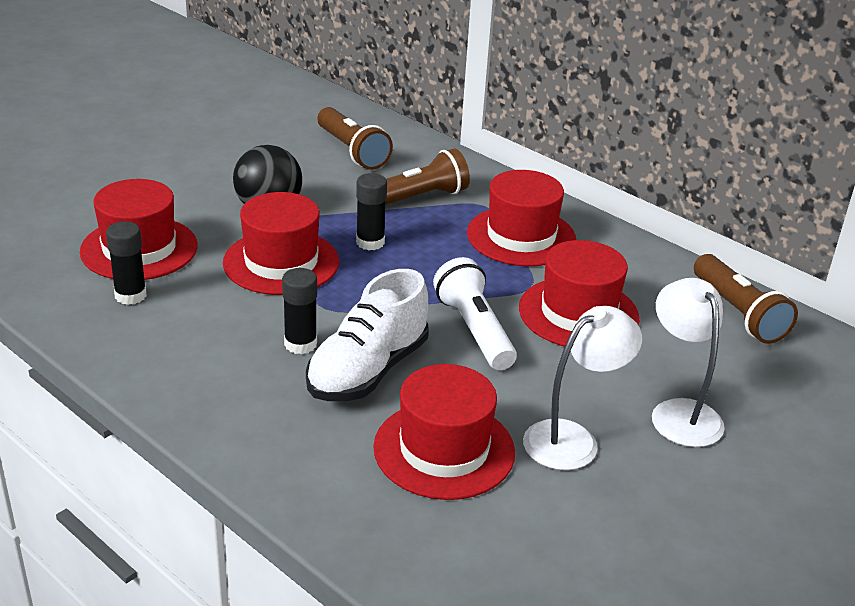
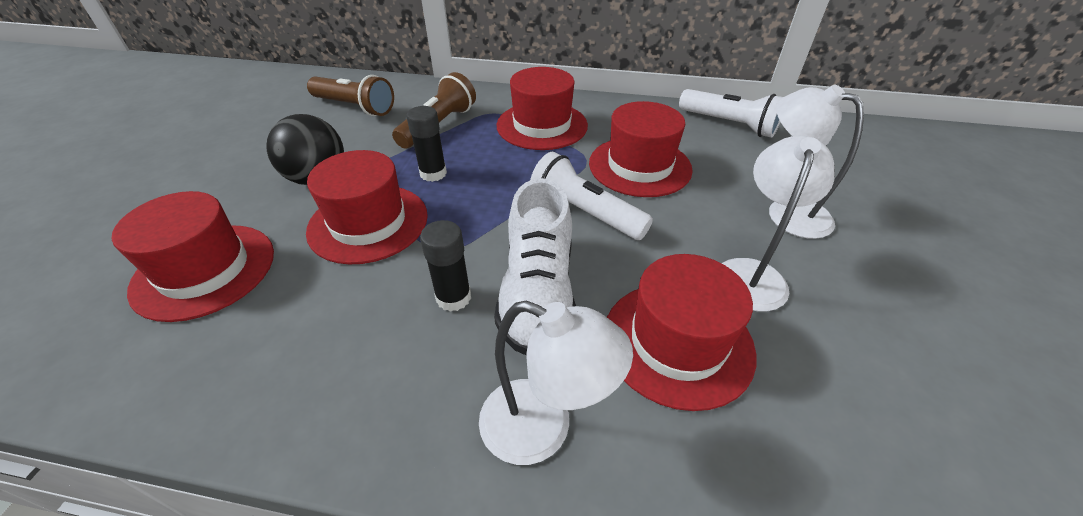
camera: 30 degrees left, 10 degrees up
(130, 295) = (227, 330): black glue stick -> none
(289, 447) = (543, 428): none -> white lamp
(738, 313) = (729, 124): brown flashlight -> white flashlight

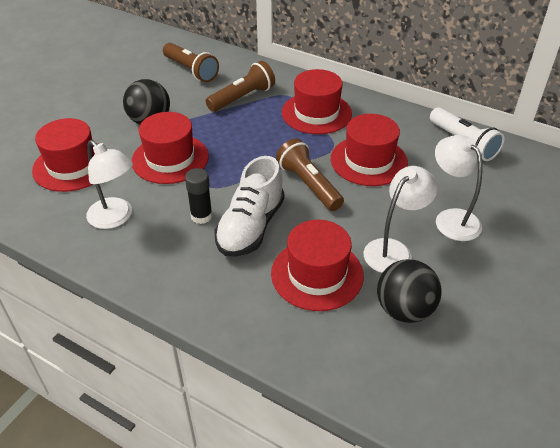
camera: 20 degrees right, 0 degrees up
(433, 173) = (223, 134): black glue stick -> none
(543, 428) = (218, 293): white lamp -> white lamp (115, 218)
(585, 213) = (309, 185): white flashlight -> brown flashlight
(833, 361) = (404, 309): none -> black ball

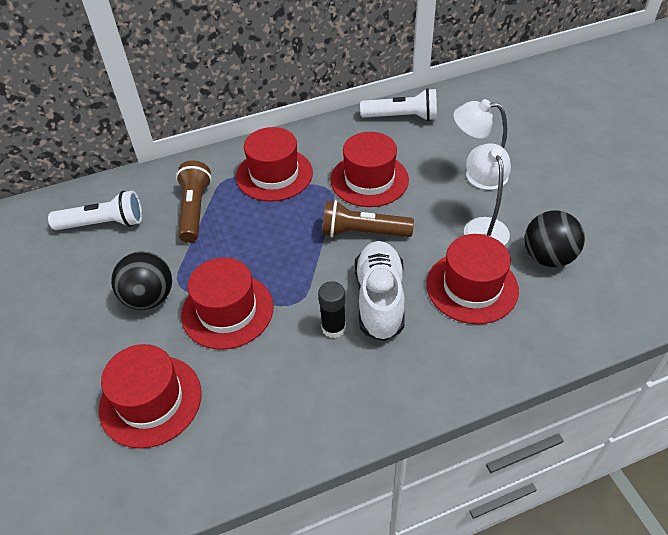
camera: 50 degrees left, 5 degrees up
(115, 218) = (273, 399): white lamp -> none
(191, 70) = (103, 224): brown flashlight -> white flashlight
(251, 227) = (379, 299): white shoe -> white shoe turned 150 degrees counterclockwise

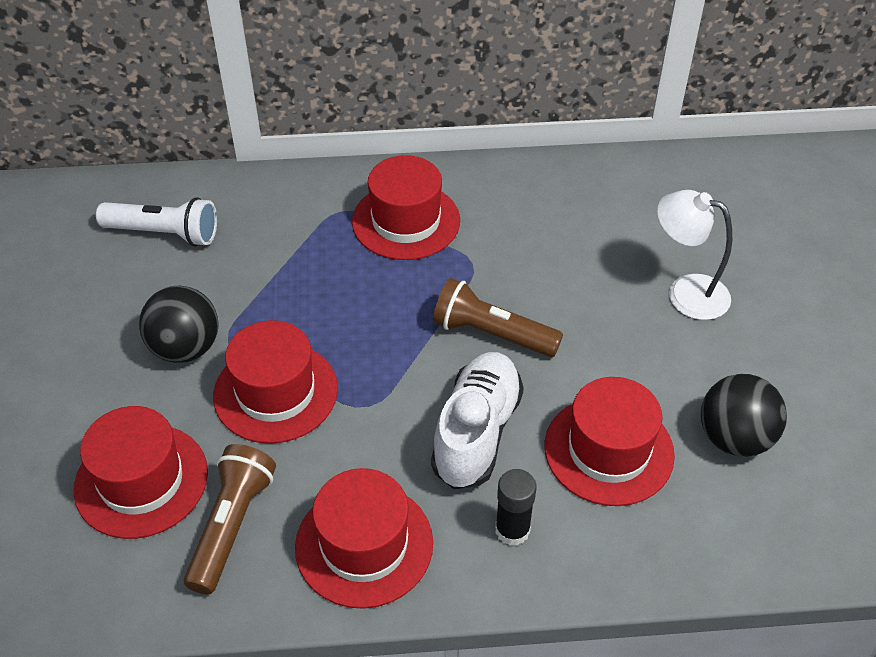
camera: 15 degrees right, 0 degrees up
(194, 210) = (284, 244): brown flashlight -> brown flashlight (231, 526)
(333, 328) = (401, 453): black glue stick -> black glue stick (512, 530)
(369, 179) = (531, 261): red hat -> red hat (364, 544)
(402, 117) = (615, 180): white flashlight -> none
(483, 226) = (661, 369): white lamp -> none

